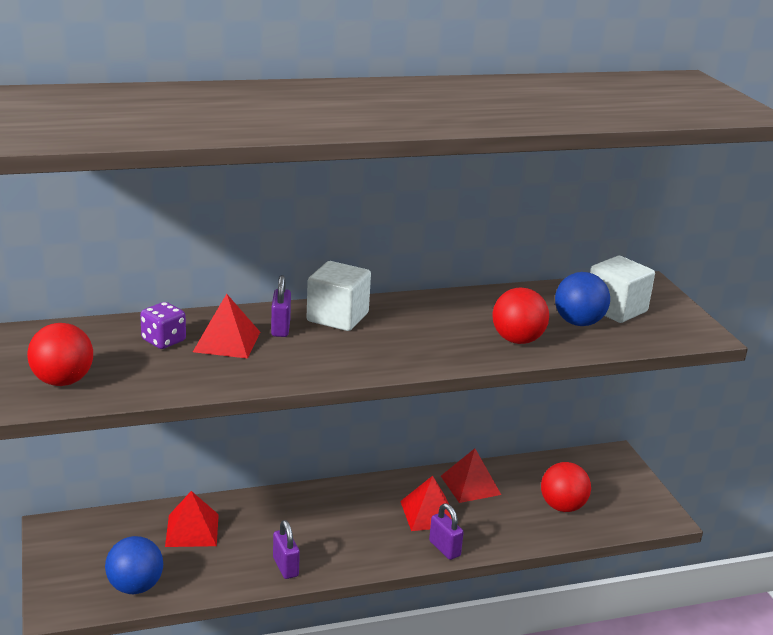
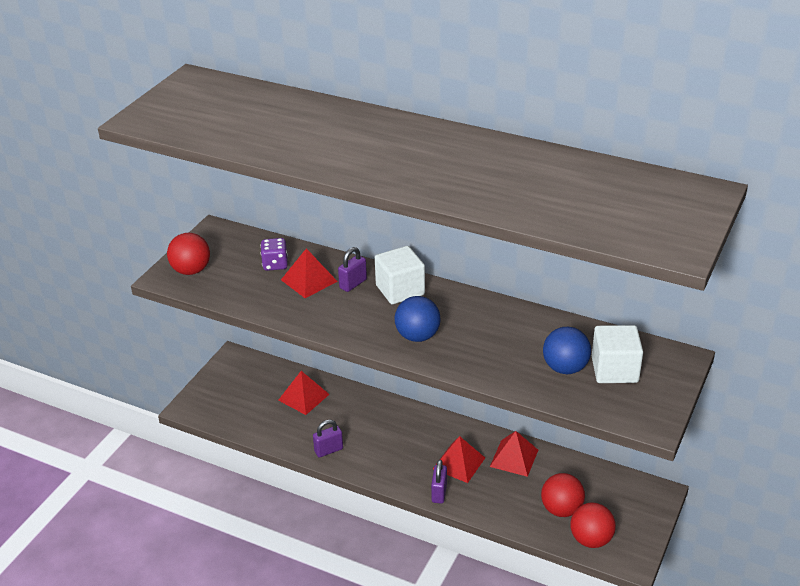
camera: 45 degrees right, 10 degrees up
(135, 587) = (237, 417): blue ball -> blue ball (417, 336)
(285, 567) = (328, 450): purple padlock -> purple padlock turned 45 degrees clockwise
(517, 340) = (496, 362): red ball -> red ball (591, 539)

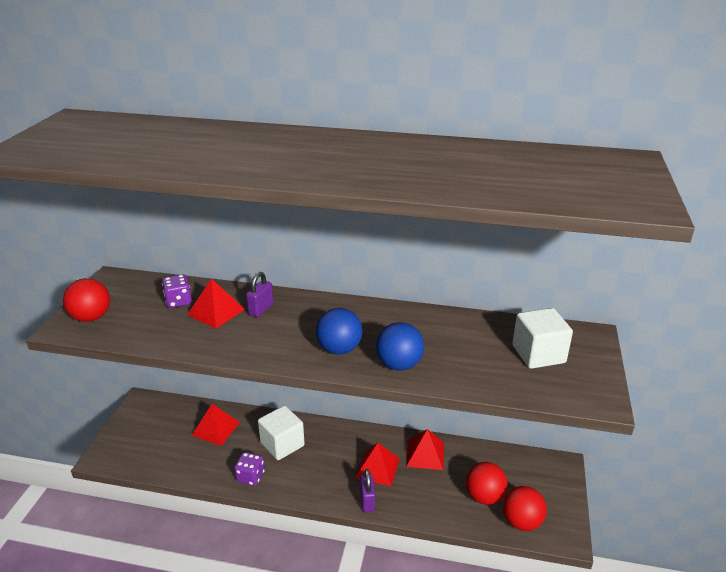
camera: 15 degrees left, 5 degrees down
(328, 450) = (250, 477): purple padlock -> purple dice
(400, 290) = (308, 309): white cube -> white cube (282, 444)
(565, 368) = (492, 359): blue ball -> blue ball (399, 365)

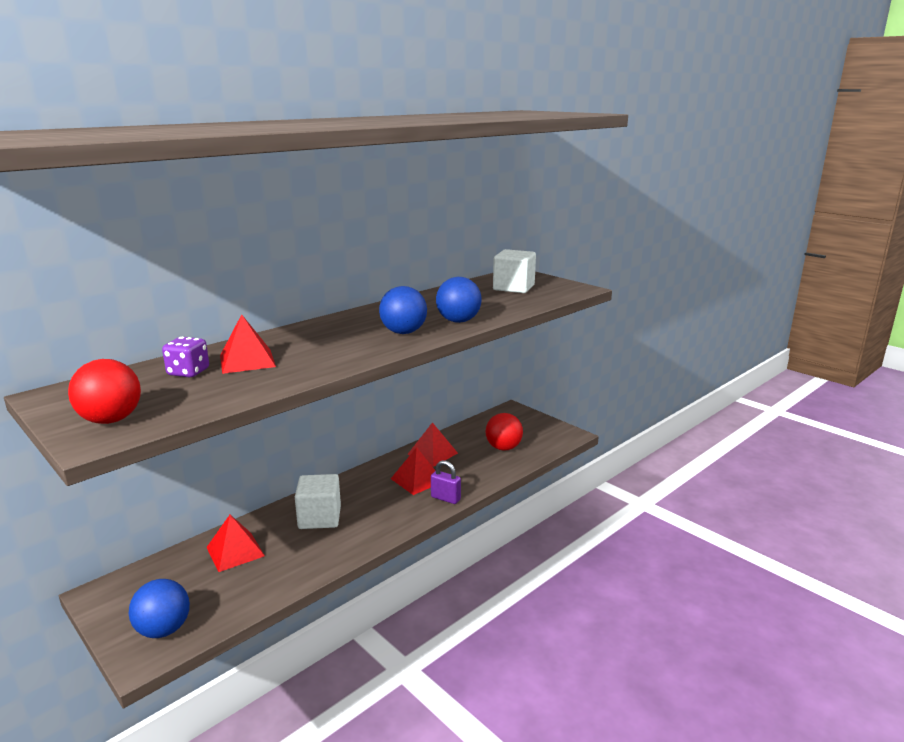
camera: 55 degrees left, 10 degrees down
(127, 449) = (164, 630): none -> blue ball
(250, 477) = (334, 551): purple dice -> none
(261, 309) = (285, 344): purple padlock -> none
(521, 522) = (541, 444): red ball -> none

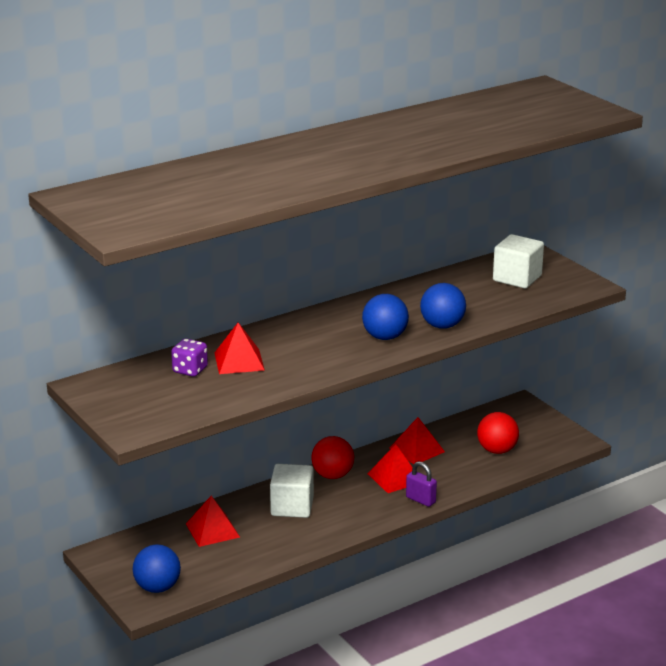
camera: 10 degrees right, 5 degrees up
(111, 420) = (139, 414): red ball -> red ball (332, 475)

